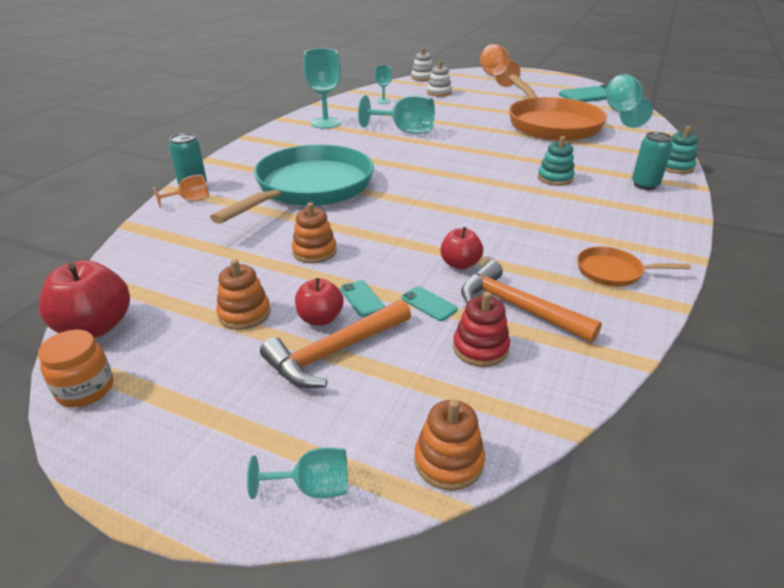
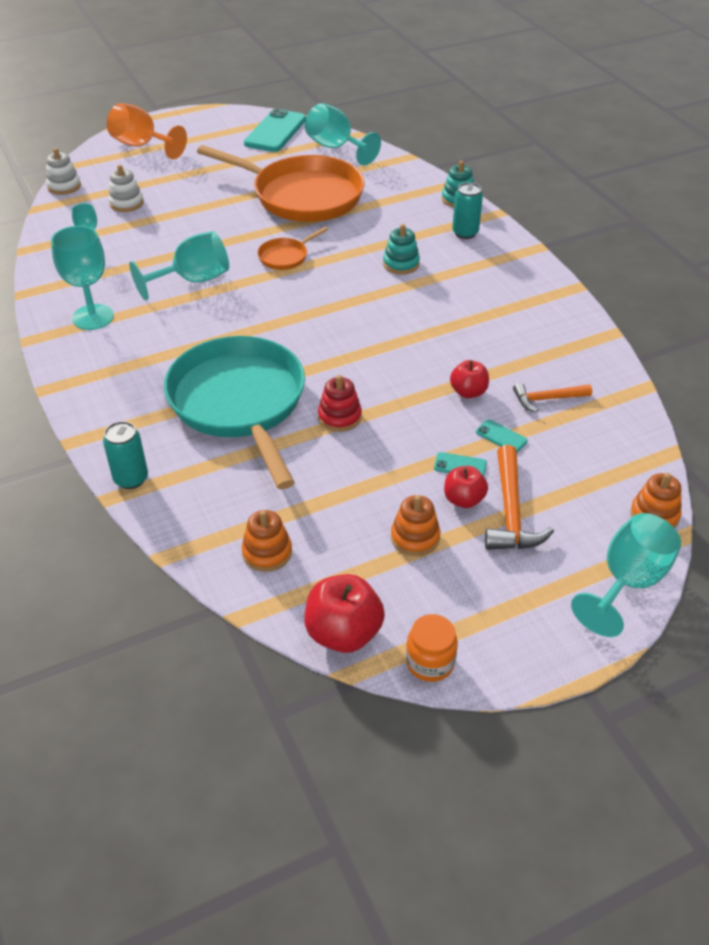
camera: 50 degrees left, 10 degrees up
(190, 200) = (163, 493): orange goblet -> none
(313, 487) = (628, 582): turquoise goblet -> turquoise goblet, size x1.87
(314, 252) = (363, 457): orange stacking toy -> orange stacking toy (267, 552)
(429, 304) = (501, 436): turquoise phone -> turquoise phone turned 45 degrees clockwise
(480, 348) = (572, 442): red stacking toy -> red stacking toy (339, 417)
(517, 307) = (547, 399): orange hammer -> orange hammer, size x0.65
(613, 272) = (553, 331): orange pan -> orange pan (285, 256)

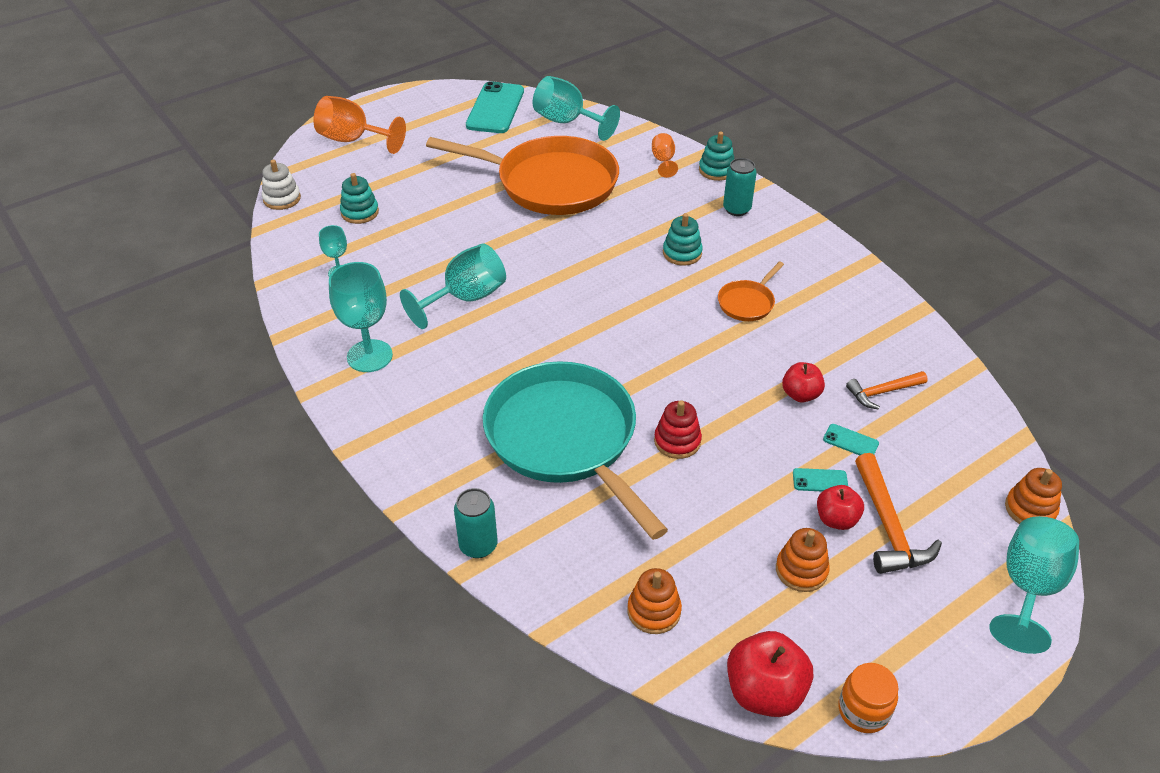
camera: 10 degrees left, 0 degrees up
(126, 203) = (360, 212): white stacking toy -> turquoise stacking toy
(285, 256) = (556, 258): orange pan -> orange pan (747, 302)
(411, 187) = (663, 161): none -> orange goblet

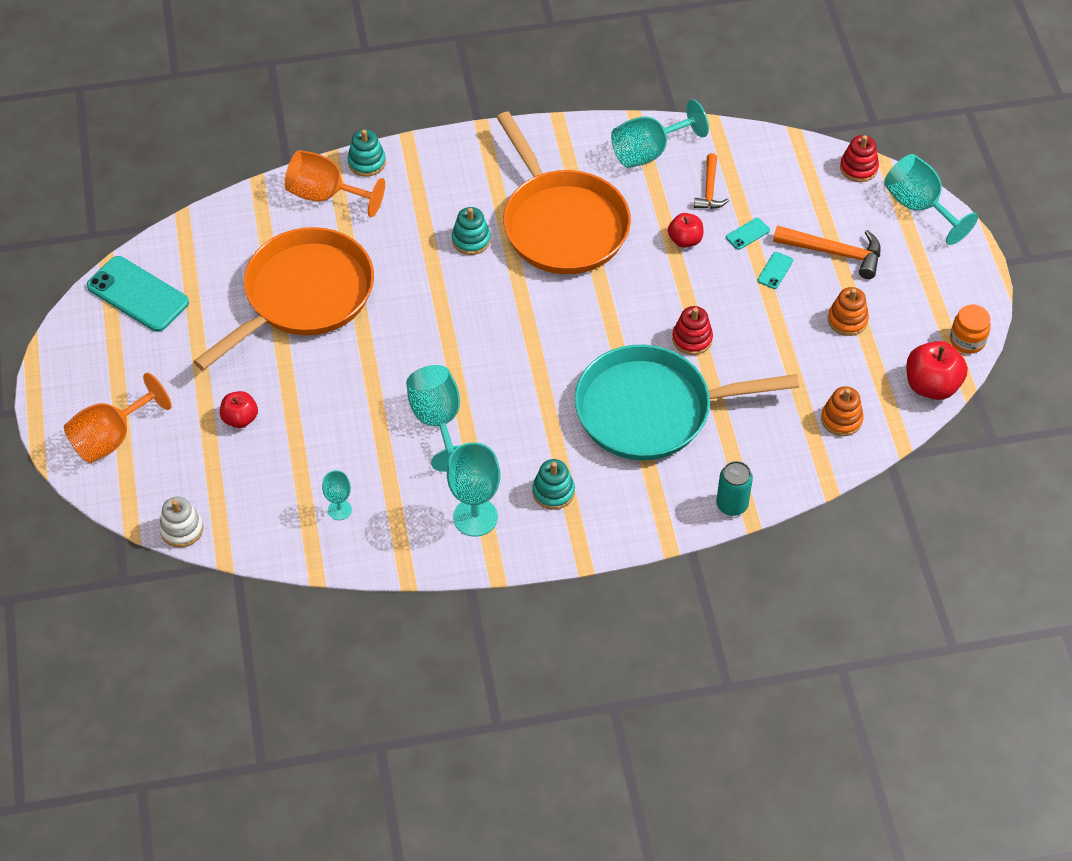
camera: 65 degrees left, 10 degrees up
(360, 212) = (250, 467): turquoise stacking toy -> turquoise stacking toy (553, 492)
(567, 122) = (206, 243): turquoise goblet -> turquoise goblet (648, 152)
(663, 161) = (325, 195): orange goblet -> orange goblet, size x1.87
(736, 209) = (434, 174): turquoise can -> none
(747, 302) = (562, 224): orange pan -> orange pan, size x2.38
(836, 519) = (814, 279): red apple -> red apple (240, 419)
(1030, 509) = (858, 168): orange stacking toy -> red stacking toy

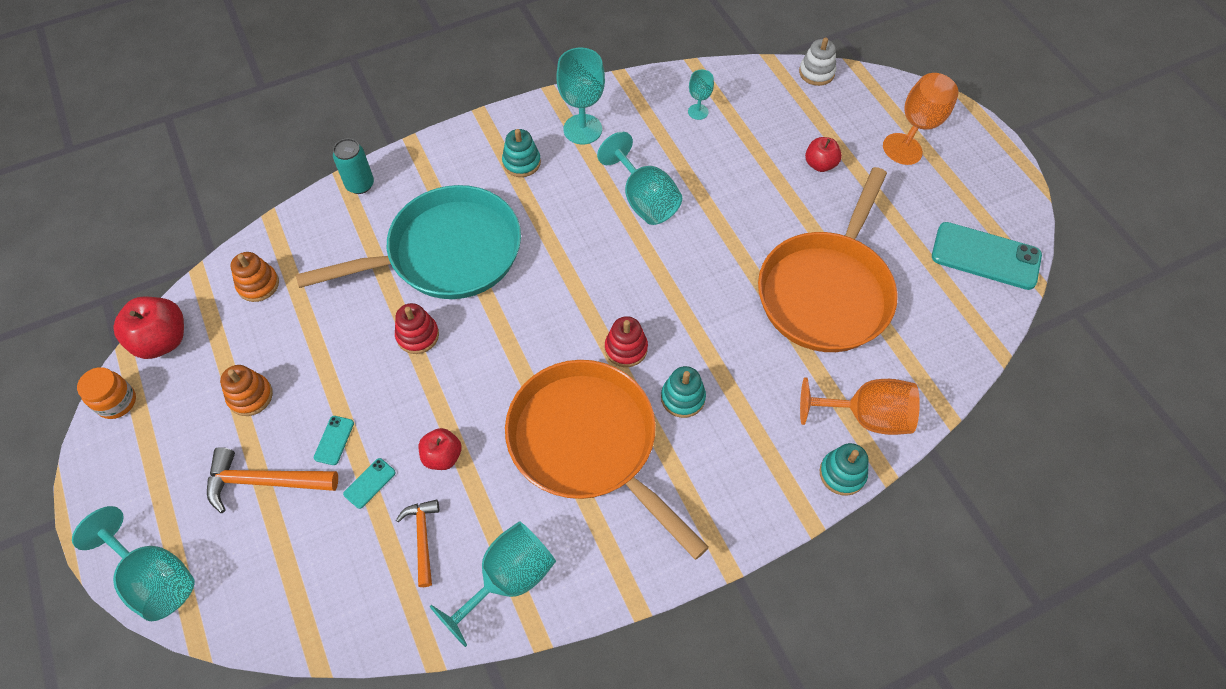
camera: 165 degrees right, 5 degrees up
(858, 168) = (232, 623): red stacking toy -> red stacking toy (626, 348)

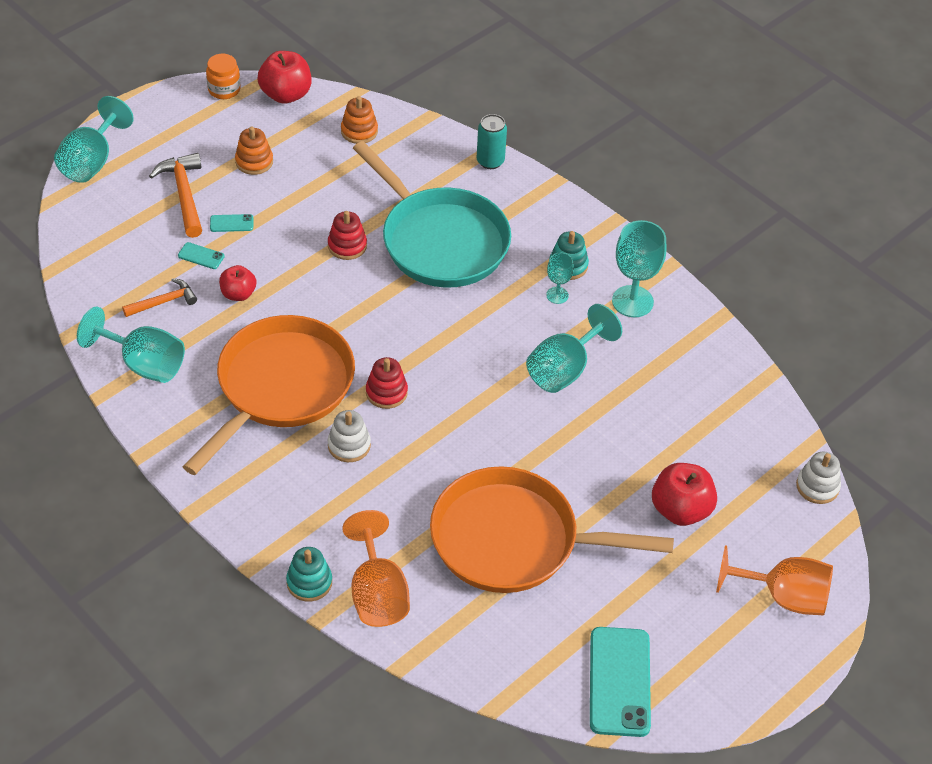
camera: 70 degrees right, 10 degrees down
(682, 398) = (349, 445): turquoise stacking toy -> white stacking toy
(698, 112) = (703, 390): turquoise goblet -> turquoise goblet (557, 295)
(820, 164) = (680, 510): red apple -> red apple, size x1.60

